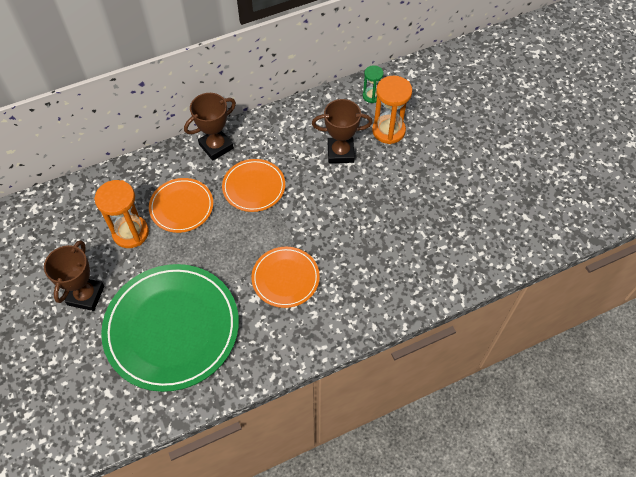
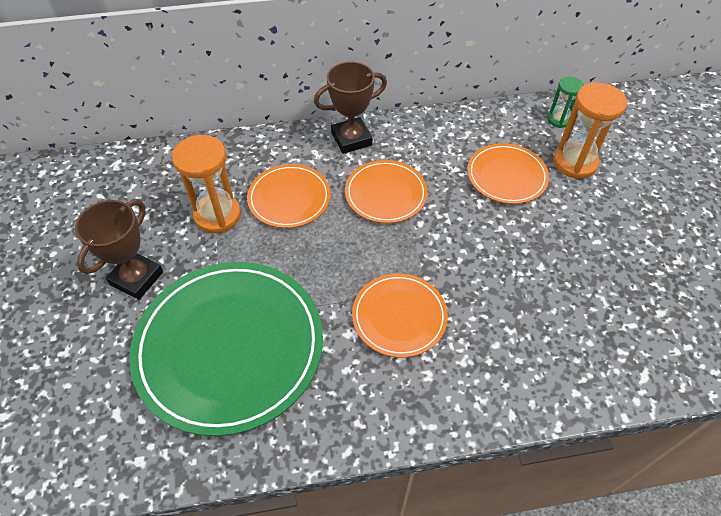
camera: 15 degrees right, 5 degrees down
(340, 152) = (506, 176): brown trophy -> orange plate

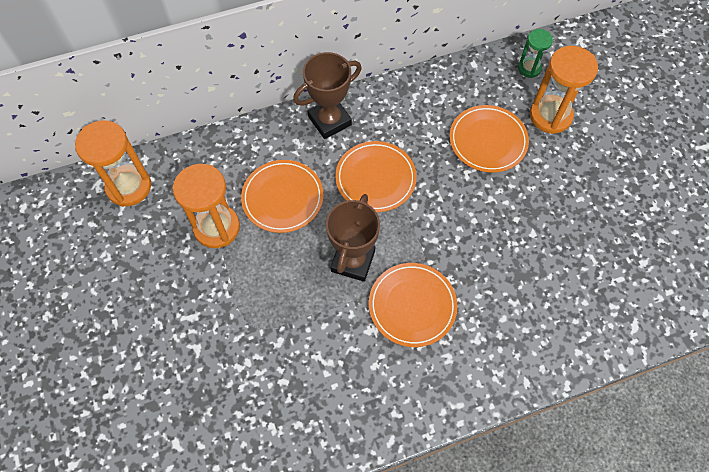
camera: 10 degrees left, 10 degrees up
(137, 278) = (156, 308): brown trophy -> brown trophy (353, 261)
(145, 169) = (129, 187): none -> orange hourglass
(229, 347) = (263, 362): green plate -> none

